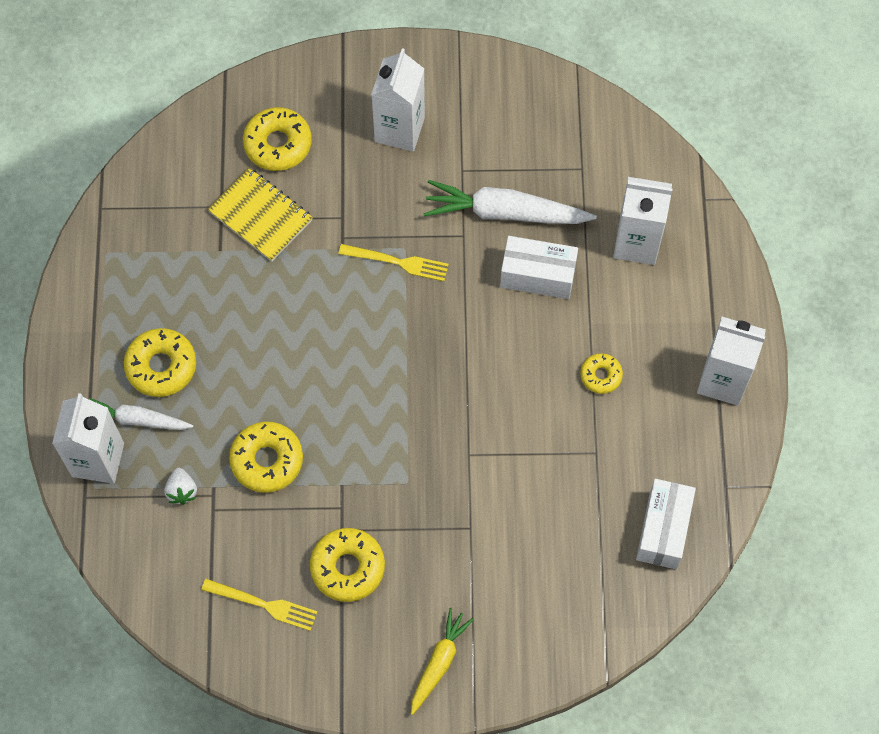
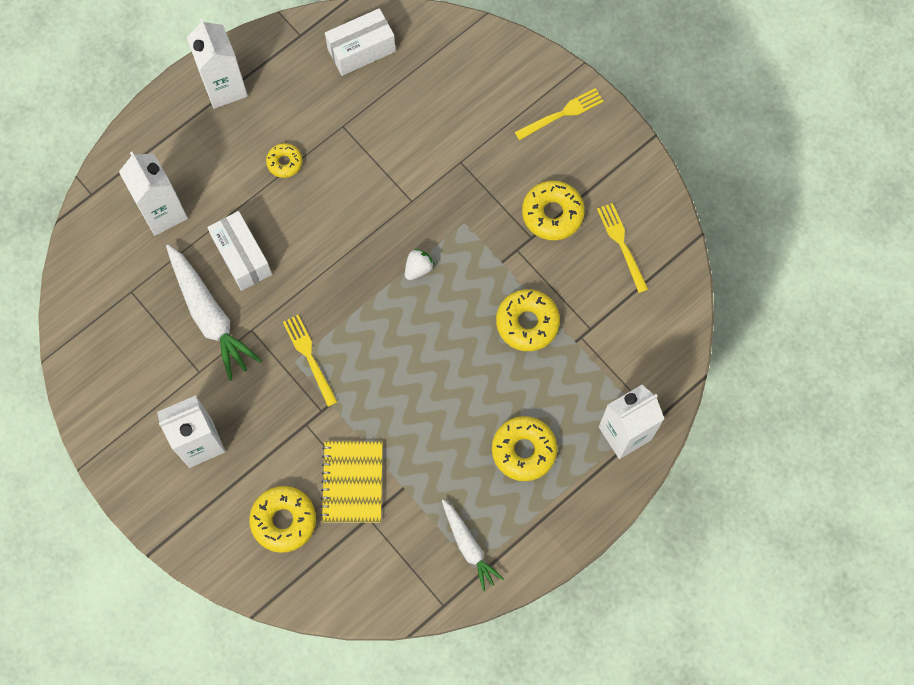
camera: 130 degrees left, 5 degrees up
(138, 420) = (574, 432): white carrot -> white carrot (468, 546)
(182, 491) = (596, 359): white strawberry -> white strawberry (418, 268)
(439, 662) = (562, 113): yellow carrot -> yellow fork

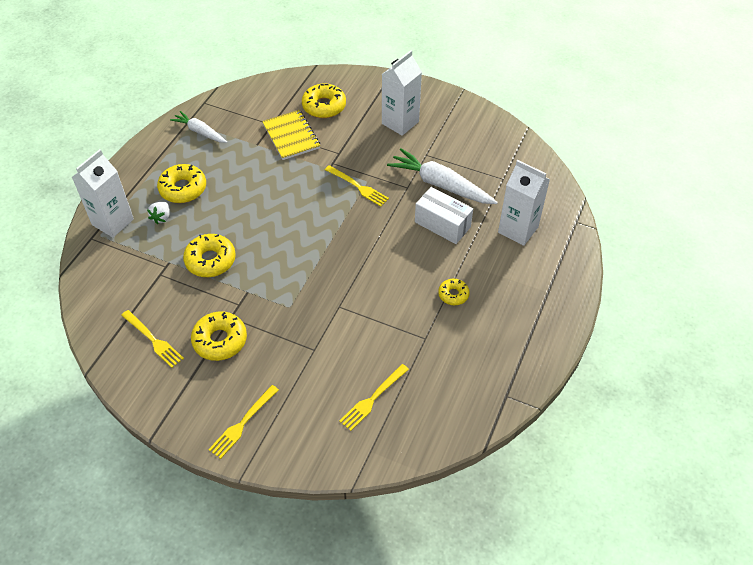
camera: 155 degrees right, 20 degrees down
(224, 87) = (537, 329): white carton -> none
(361, 50) = (446, 405): white box -> none
(418, 268) = (310, 264): white strawberry -> white strawberry (161, 218)
(428, 85) = (372, 399): none -> yellow fork

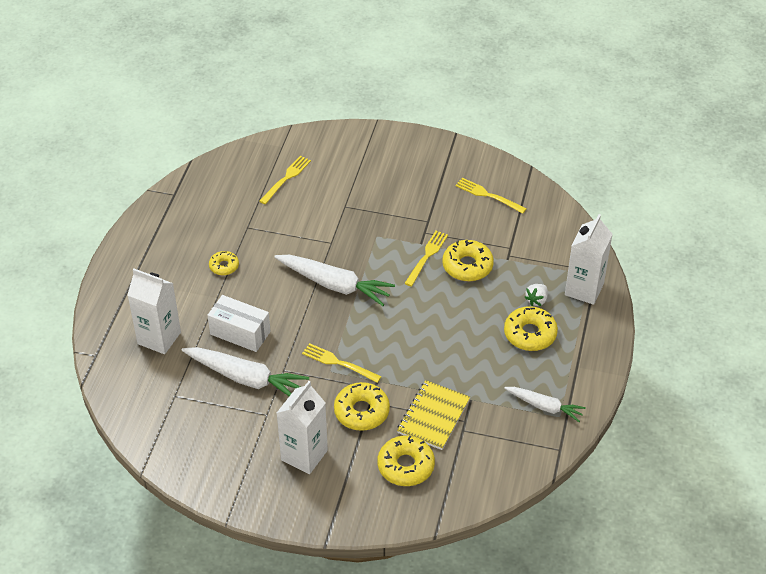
camera: 170 degrees right, 5 degrees down
(161, 218) = (536, 300): white strawberry -> white strawberry turned 150 degrees counterclockwise
(220, 340) = (429, 202): yellow donut -> yellow donut (361, 411)
(242, 424) = (388, 150): yellow fork -> yellow fork (427, 256)
(291, 136) = (433, 416): yellow notebook -> yellow notebook turned 60 degrees clockwise
(345, 259) = (334, 285): none -> white carrot

